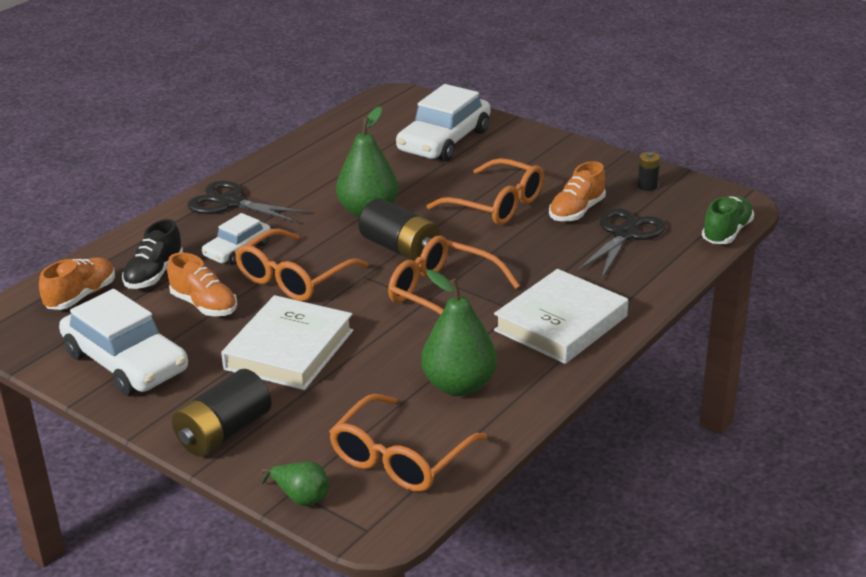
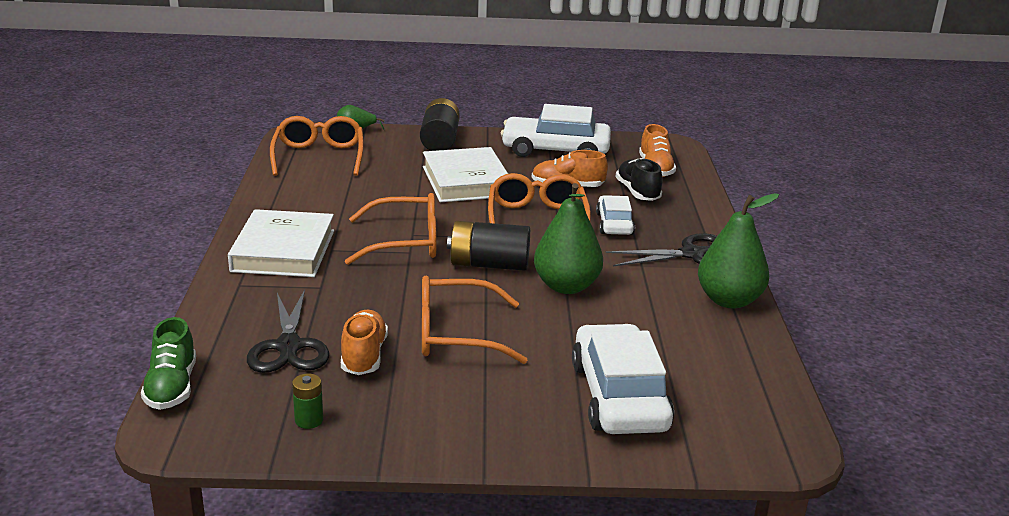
camera: 140 degrees right, 5 degrees down
(459, 385) = (322, 195): green pear -> green pear (729, 300)
(647, 186) = (309, 420): black battery -> green battery

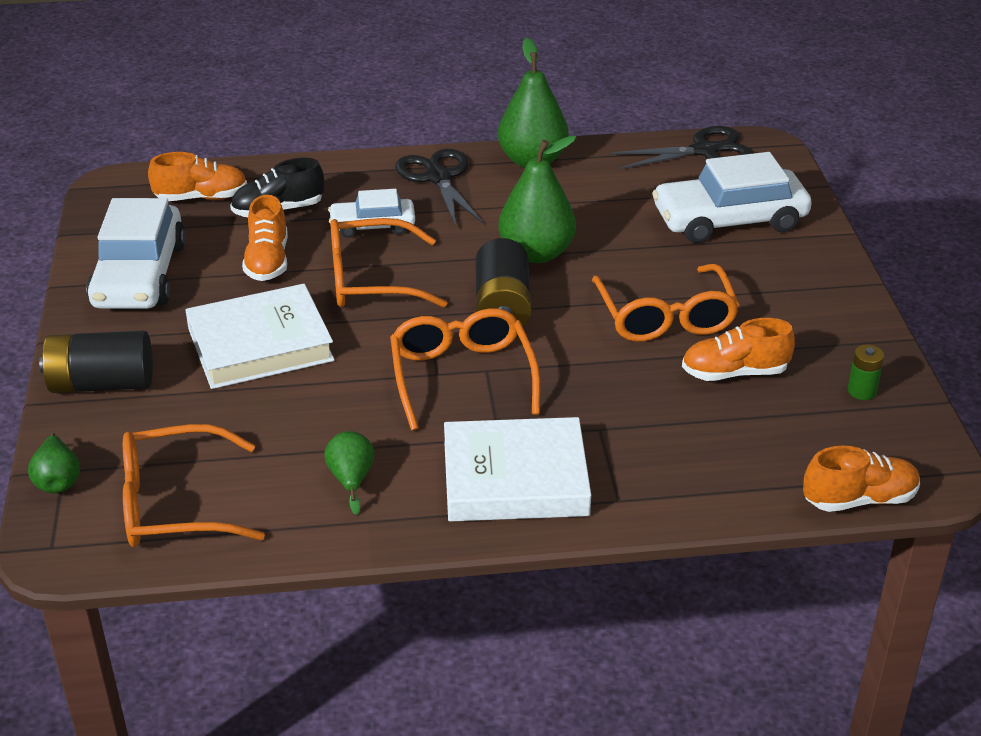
camera: 95 degrees left, 10 degrees up
(172, 387) = (859, 499): green shoe -> orange shoe
(289, 347) = (741, 429): black scissors -> black scissors (705, 151)
(313, 201) = (351, 479): none -> green pear

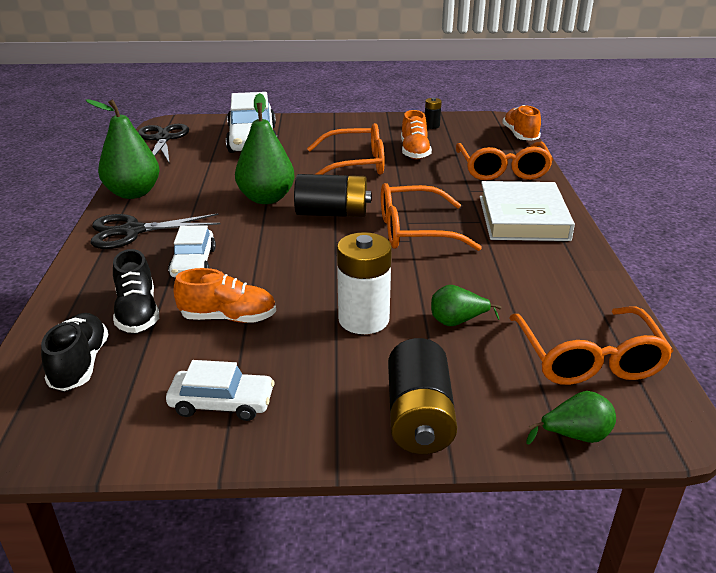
camera: 85 degrees left, 5 degrees down
(139, 275) = (222, 403): white car -> white car, size x0.56
(201, 197) = (80, 364): orange shoe -> black shoe
(260, 344) = (363, 319): white book -> white battery
(351, 479) = (537, 276): green pear -> green pear (457, 321)
(371, 280) = (279, 265): orange glasses -> orange glasses (502, 170)
(861, 391) = (432, 126): green battery -> black battery

